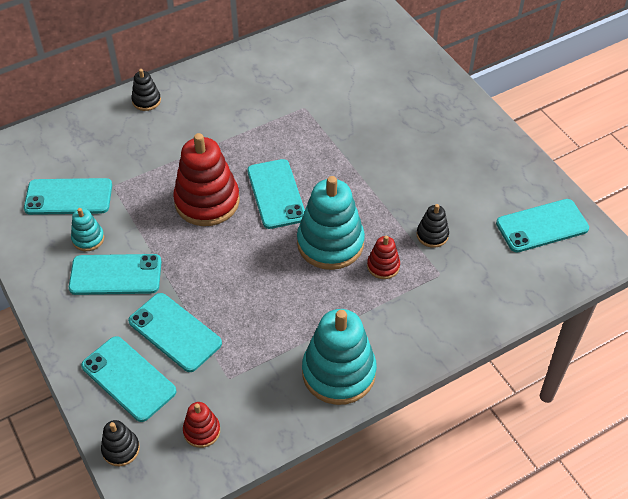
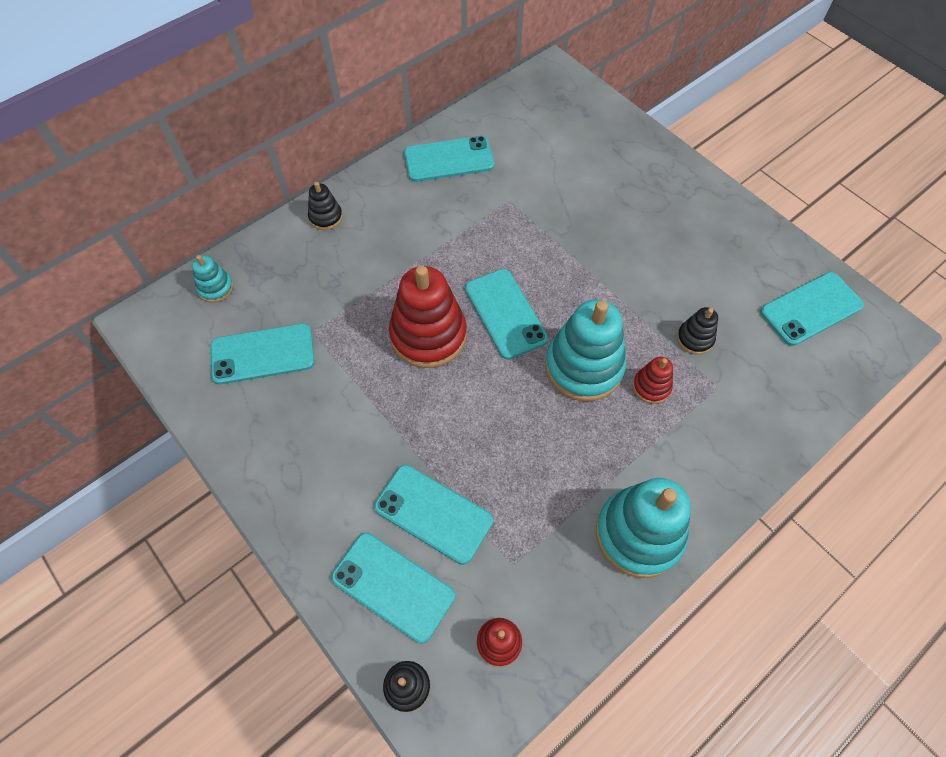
camera: 10 degrees left, 10 degrees up
(88, 239) = (299, 405): turquoise stacking toy -> turquoise stacking toy (215, 288)
(115, 275) = (343, 448): turquoise phone -> turquoise phone (449, 159)

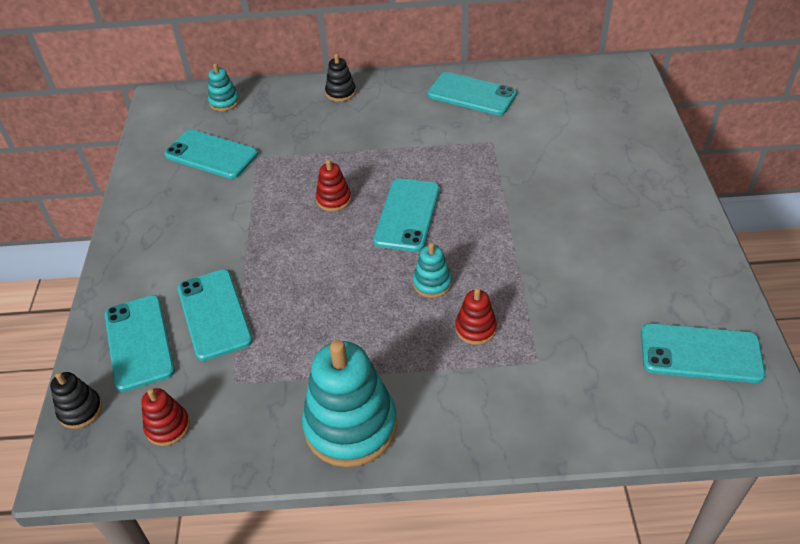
camera: 40 degrees right, 15 degrees down
(428, 335) = (333, 199): red stacking toy -> red stacking toy, size x0.48
(584, 367) = (432, 283): turquoise stacking toy -> turquoise stacking toy, size x0.48
(695, 338) = (554, 315): black stacking toy -> none

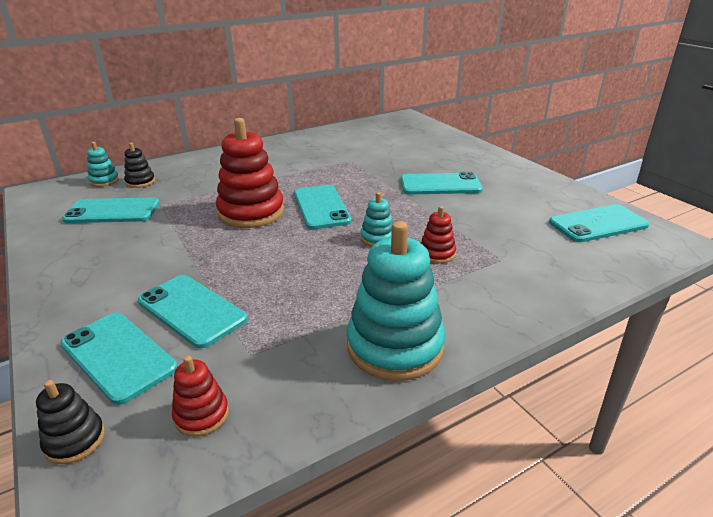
camera: 30 degrees left, 15 degrees down
(333, 199) = (251, 212): red stacking toy -> red stacking toy, size x2.08
(340, 92) = (208, 158): black stacking toy -> black stacking toy (140, 182)
(472, 94) = (313, 142): turquoise phone -> turquoise phone (440, 185)

